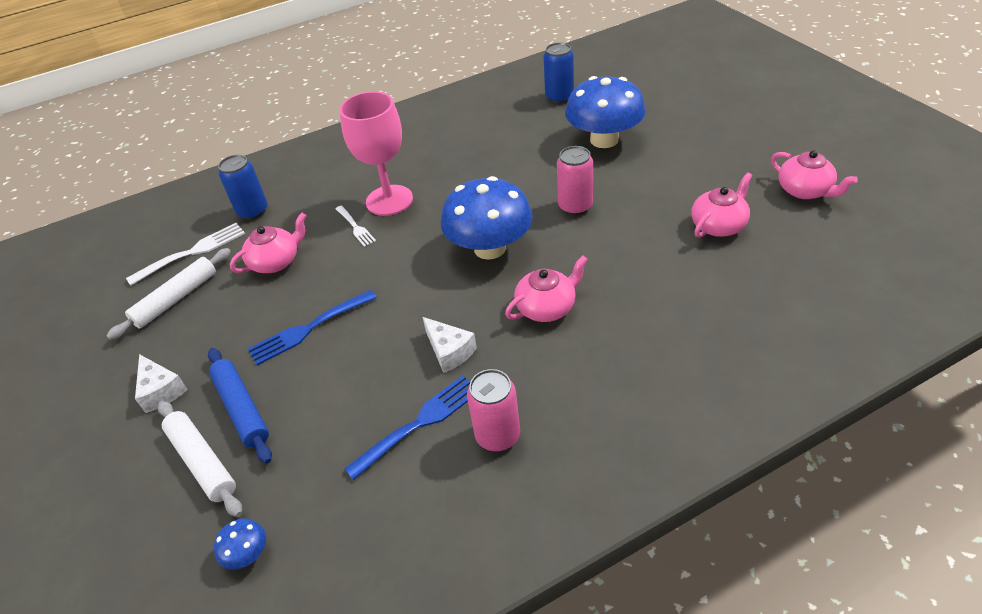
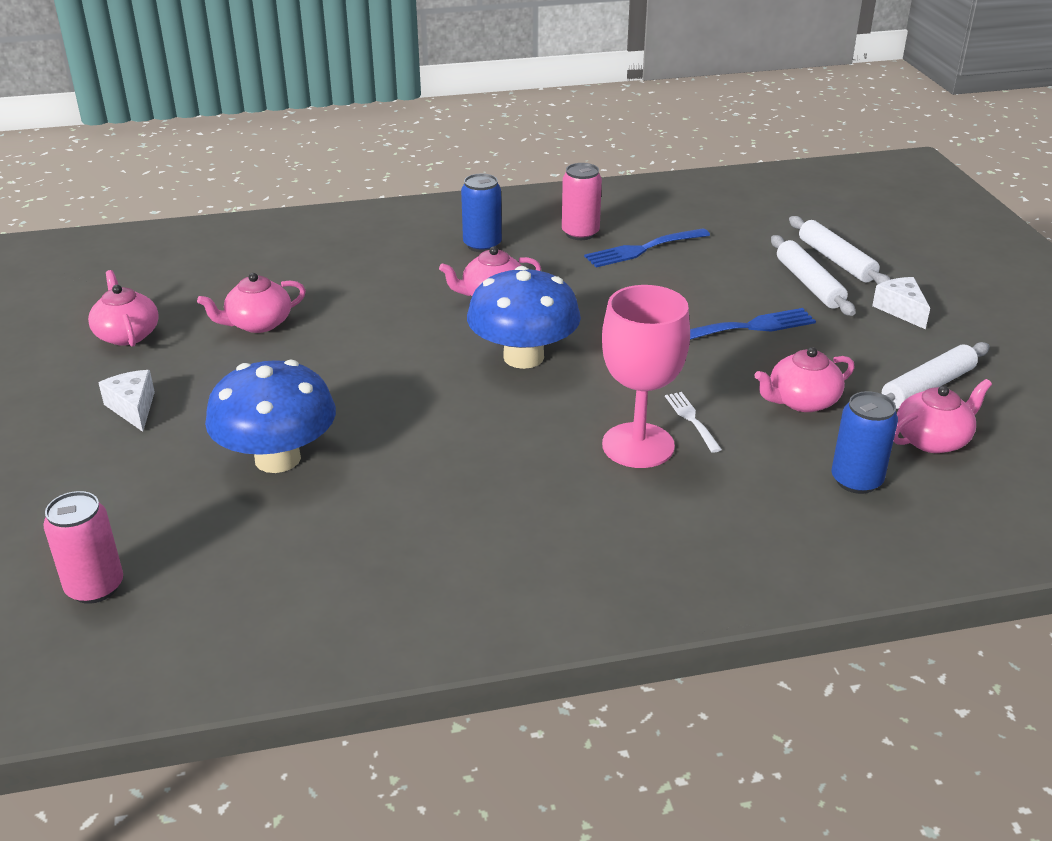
camera: 170 degrees left, 10 degrees down
(192, 252) = (932, 440): white fork -> pink teapot
(242, 409) = (809, 284): blue rolling pin -> white rolling pin
(247, 554) = (782, 215): blue mushroom -> none
(449, 351) = (603, 284): white cheese -> white cheese (133, 408)
(559, 97) = (273, 565): blue can -> blue can (482, 245)
(575, 206) = (393, 378): pink can -> pink can (95, 587)

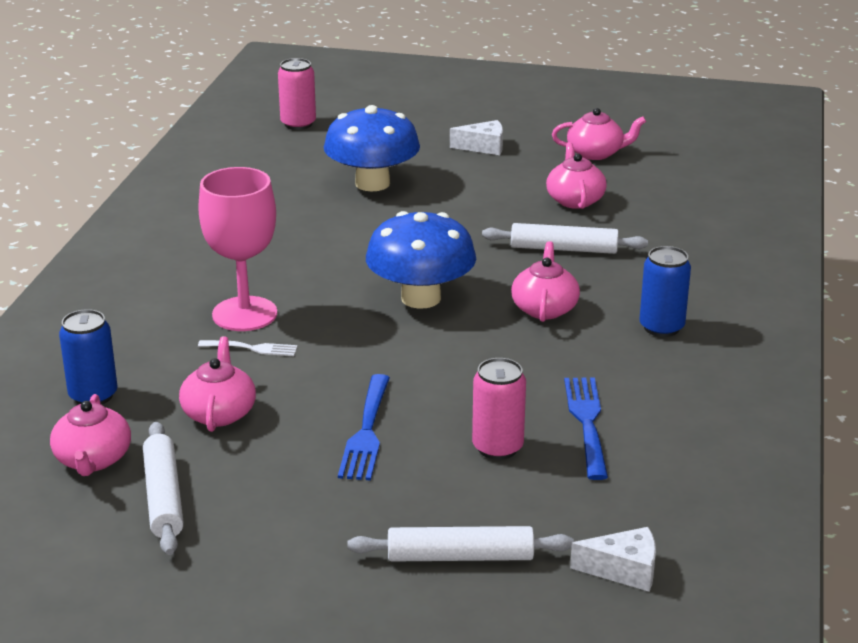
camera: 115 degrees right, 5 degrees down
(580, 233) = (654, 393): pink can -> pink can (497, 447)
(809, 284) = (421, 509): white rolling pin -> white rolling pin (564, 249)
(901, 310) = (310, 552): white cheese -> white cheese (624, 570)

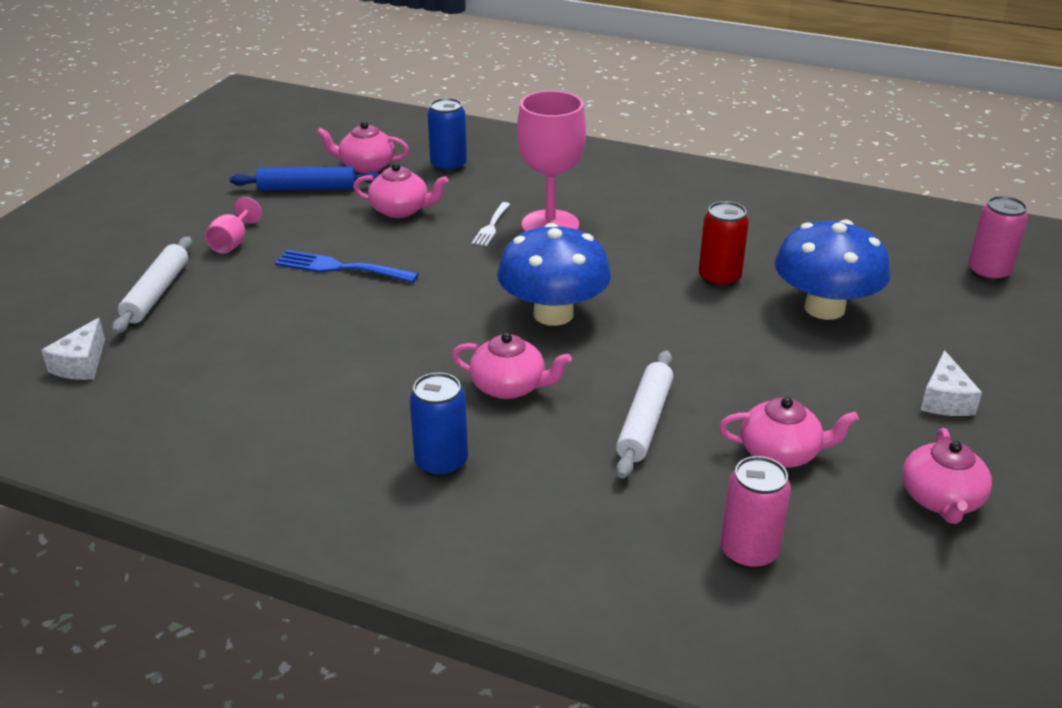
camera: 100 degrees right, 5 degrees up
(164, 497) = (307, 188): white rolling pin -> blue rolling pin
(323, 526) = (232, 242): none -> pink goblet
(335, 225) = (719, 278): none -> red can
(497, 447) = (281, 326): pink can -> pink can (749, 552)
(587, 422) = (290, 380): blue fork -> none

